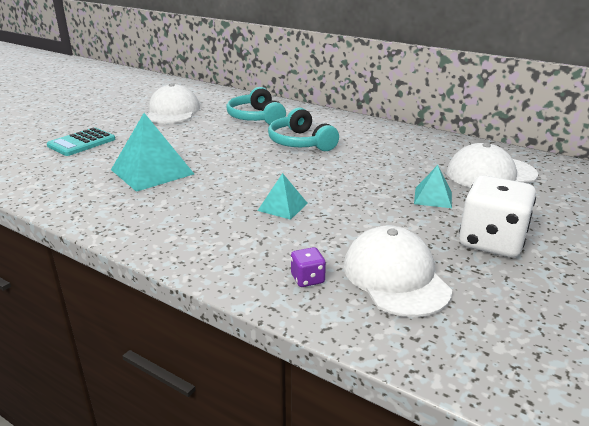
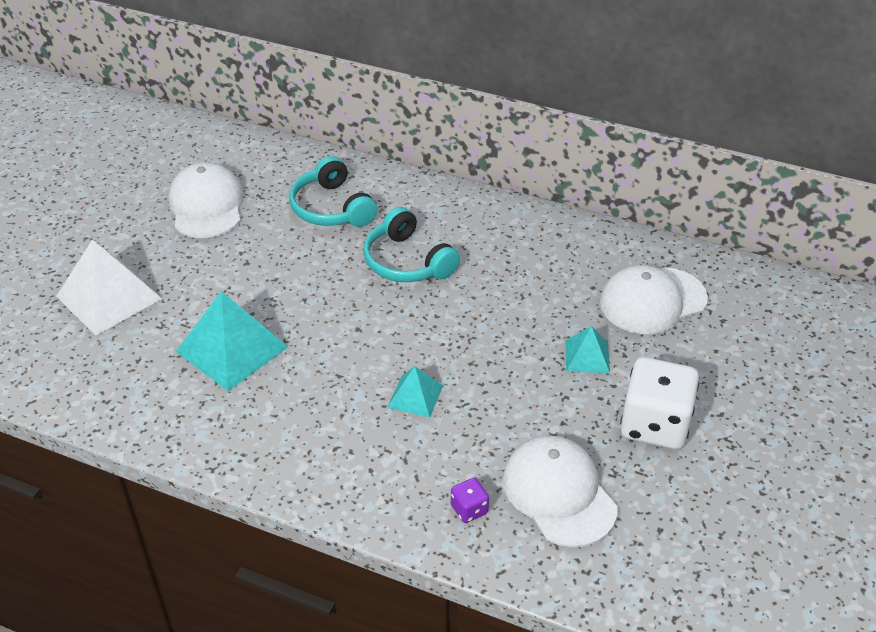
camera: 10 degrees left, 15 degrees up
(82, 143) = (108, 297): turquoise calculator -> white pyramid

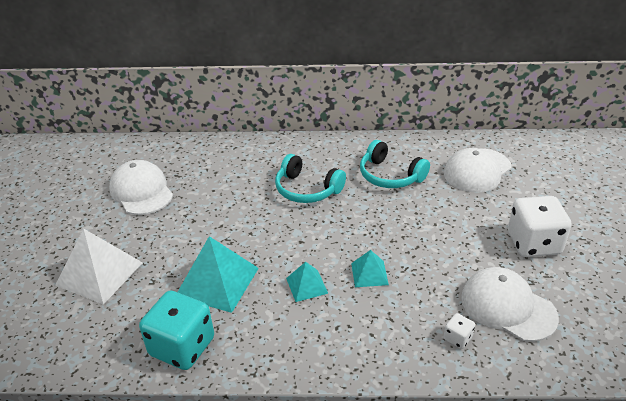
camera: 20 degrees left, 5 degrees down
(153, 412) = (182, 347): none -> turquoise dice
(332, 208) = (233, 170): turquoise headphones -> turquoise headphones (390, 176)
(469, 509) = (457, 338): purple dice -> white dice
(587, 356) = (462, 214): turquoise pyramid -> turquoise pyramid (306, 285)

